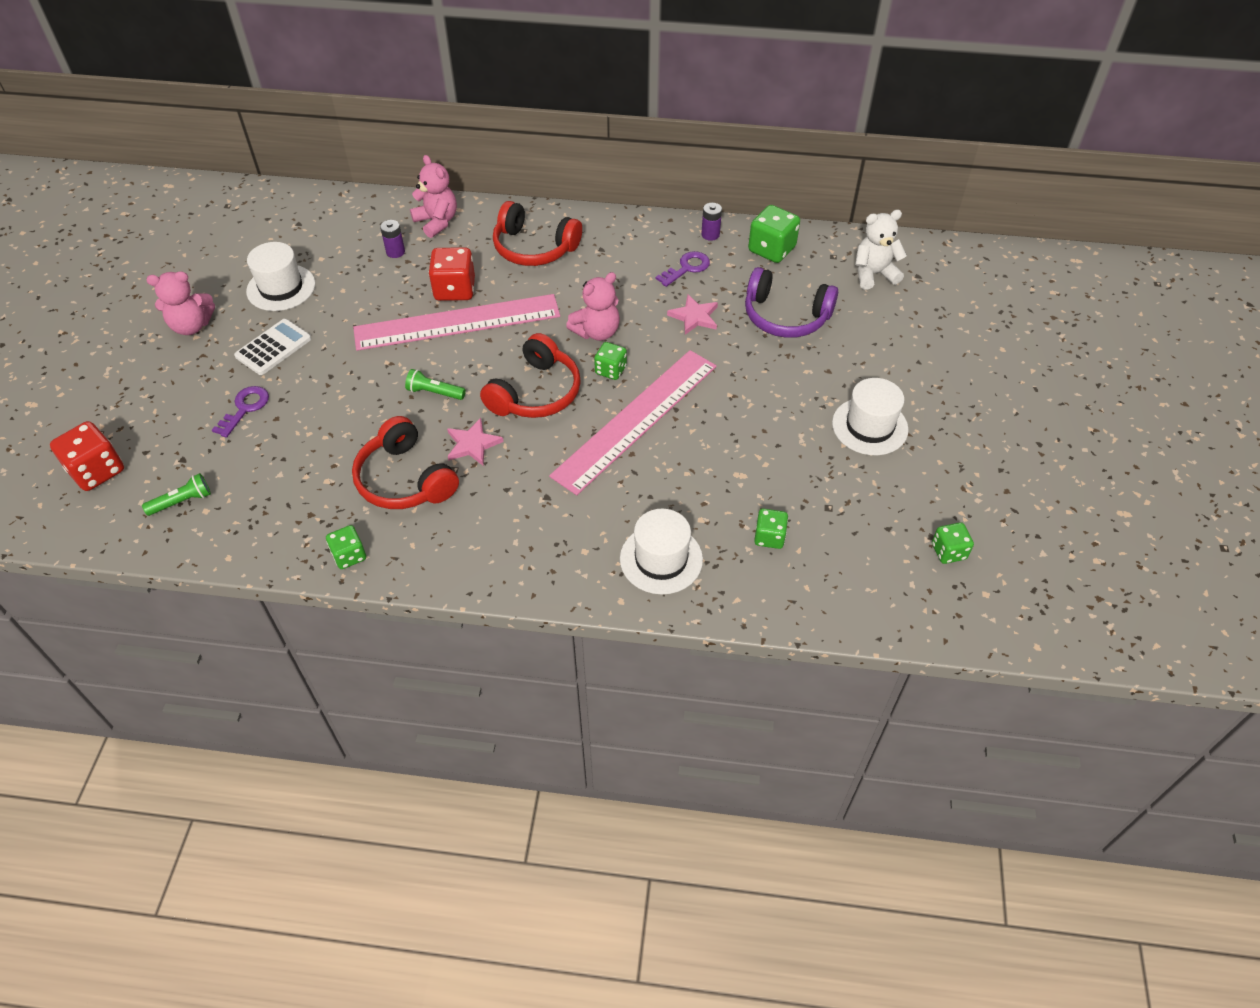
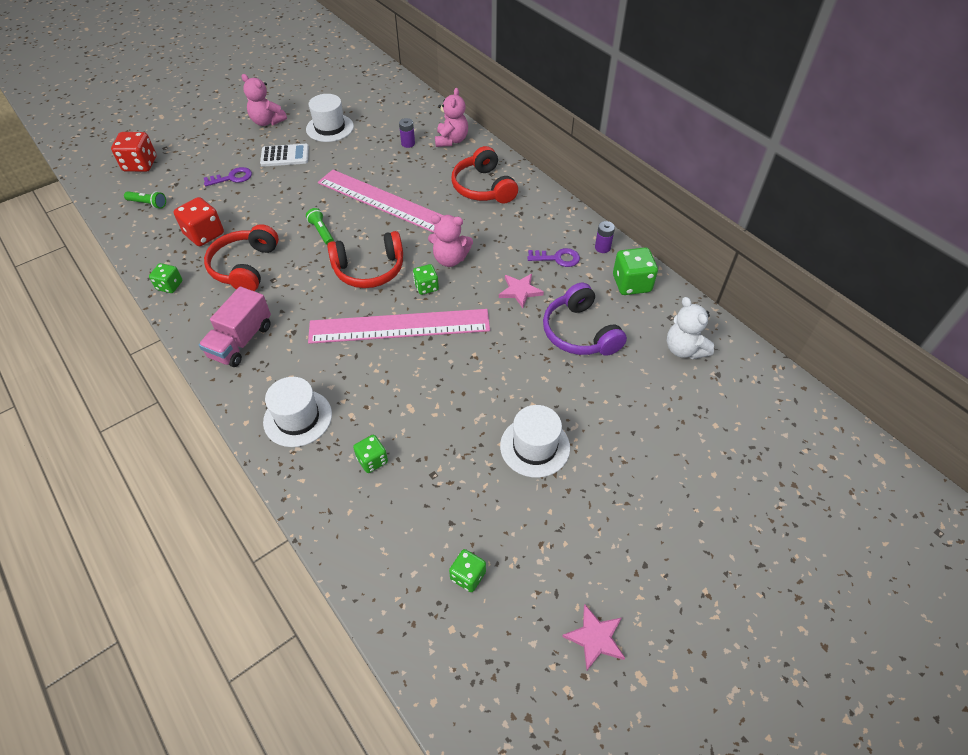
camera: 45 degrees right, 0 degrees up
(455, 289) = (409, 183): red dice -> red dice (204, 234)
(473, 444) = (300, 273): pink star -> pink star (595, 638)
(509, 543) = (241, 341): none -> pink truck
(873, 274) = (684, 349): white teddy bear -> white teddy bear turned 150 degrees counterclockwise

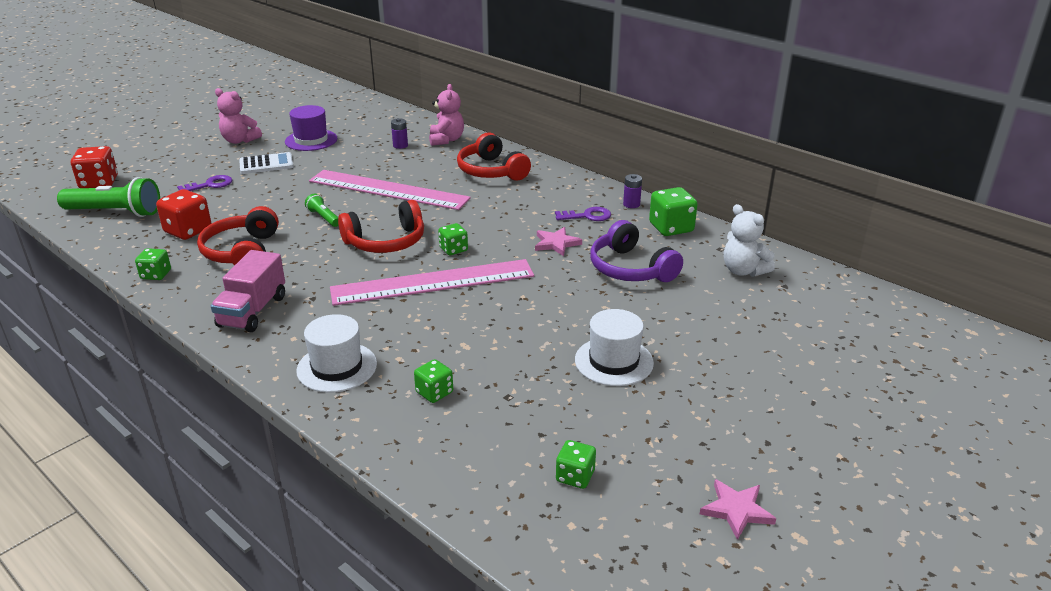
camera: 10 degrees left, 20 degrees down
(148, 204) = (115, 212): green flashlight -> green flashlight, size x2.02
(330, 128) = (311, 140): white hat -> purple hat
(450, 259) = (473, 226): pink teddy bear -> none

